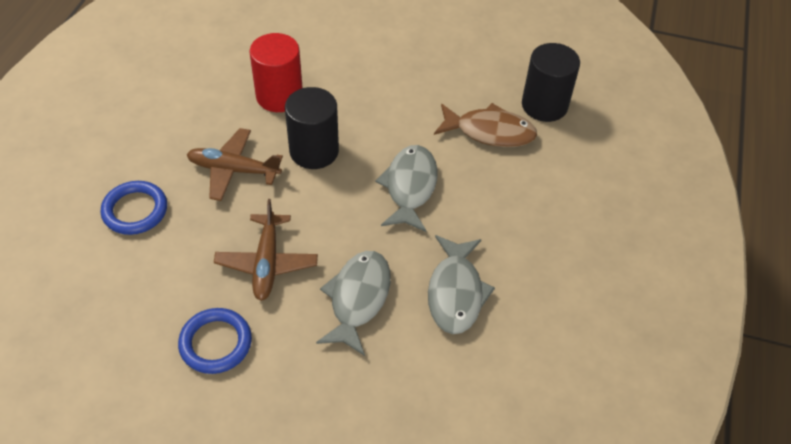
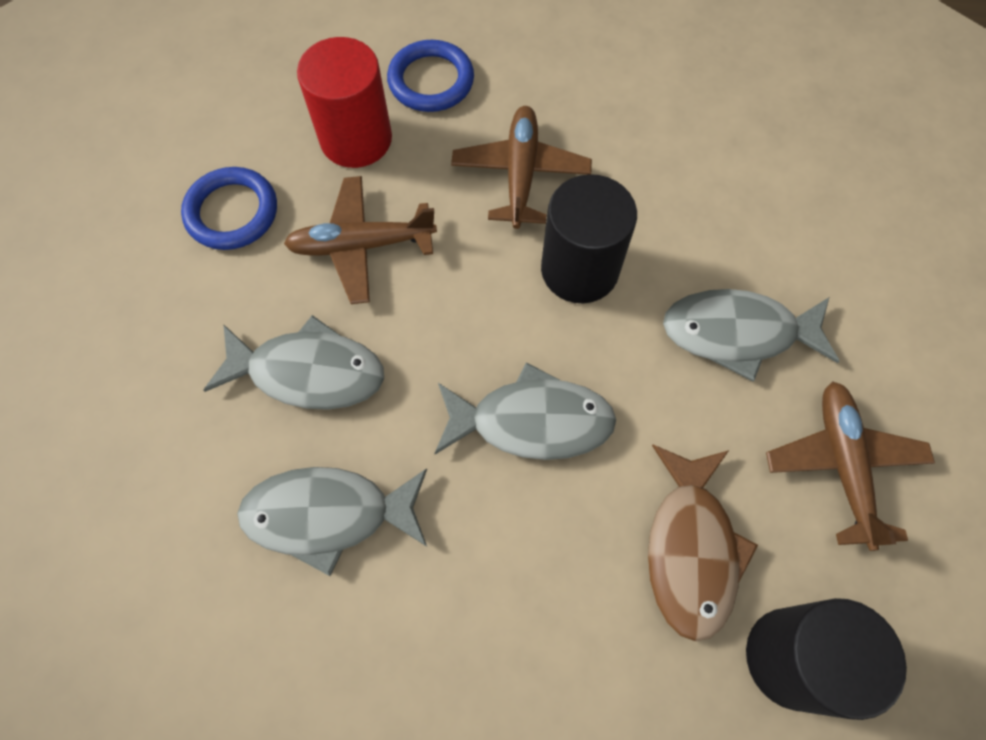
camera: 85 degrees right, 15 degrees up
(279, 96) = (683, 203): red cylinder -> red cylinder (356, 139)
(371, 90) = (737, 333): none -> grey fish
(452, 66) = (842, 465): none -> brown plane

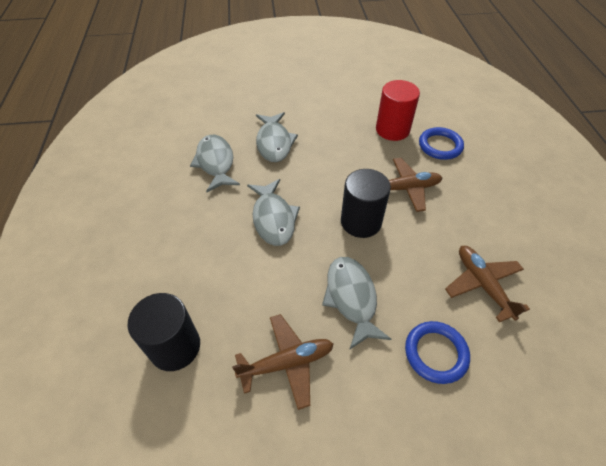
camera: 75 degrees right, 15 degrees down
(232, 212) = (337, 104): blue ring -> blue ring (435, 353)
(361, 245) = (339, 144): brown plane -> brown plane (482, 284)
(691, 549) = (224, 292): brown fish -> none

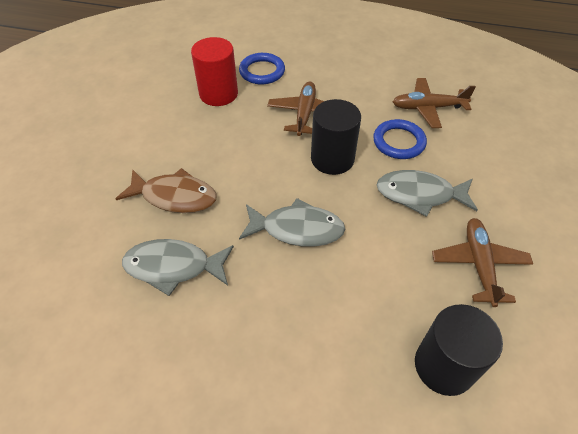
camera: 70 degrees left, 0 degrees up
(274, 143) = (174, 196): grey fish -> brown fish
(435, 353) = (485, 159): blue ring -> blue ring (399, 142)

